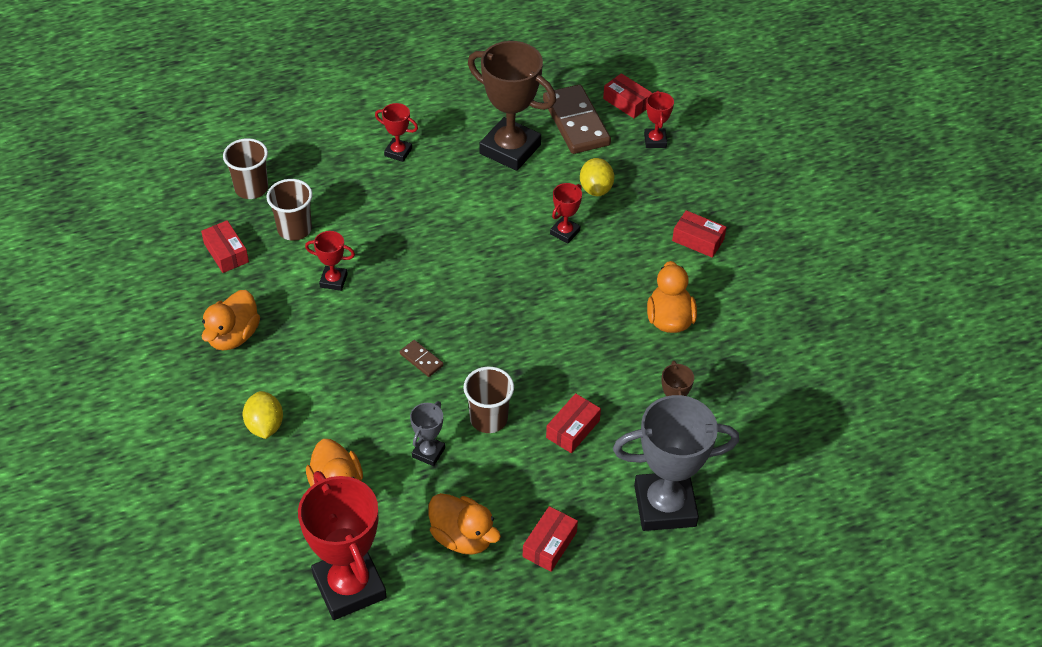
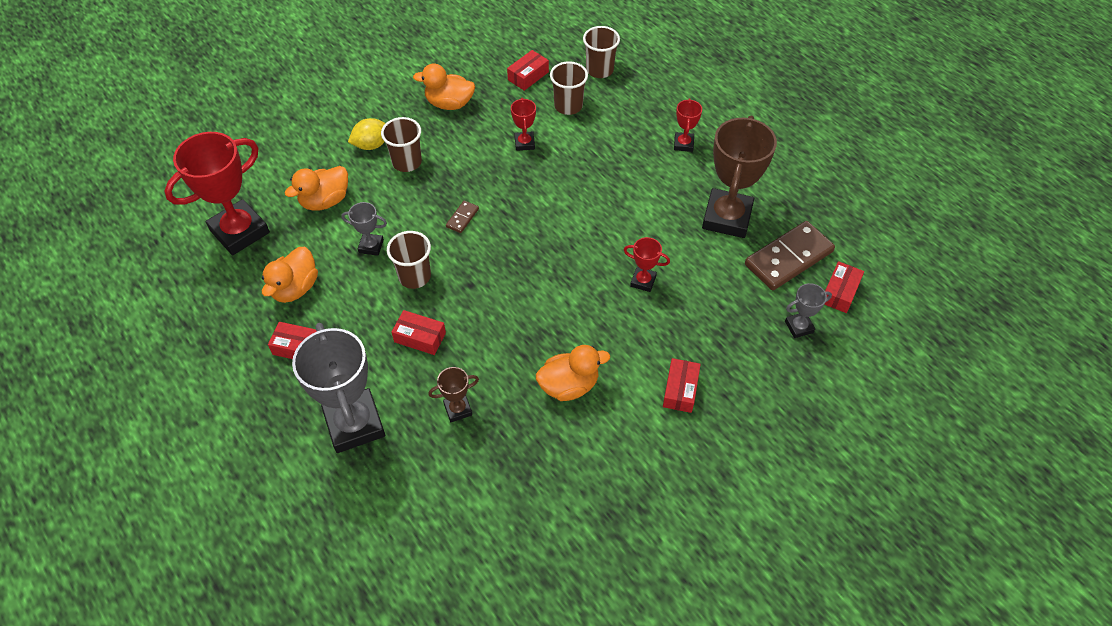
camera: 75 degrees right, 5 degrees up
(311, 395) = (407, 162): none -> brown cup
(596, 189) = (709, 292): yellow lemon -> none
(655, 140) = (799, 327): red trophy -> grey trophy

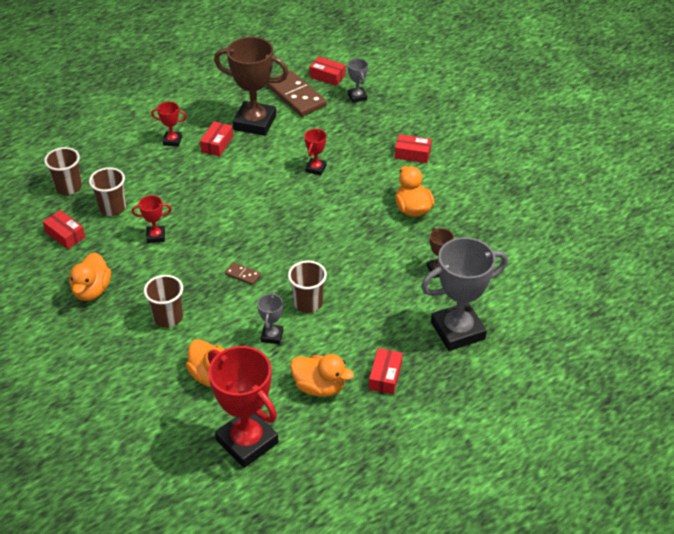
camera: 90 degrees left, 10 degrees down
(371, 145) = (140, 346): yellow lemon -> none
(420, 337) = (372, 296): red box -> red box (217, 144)

